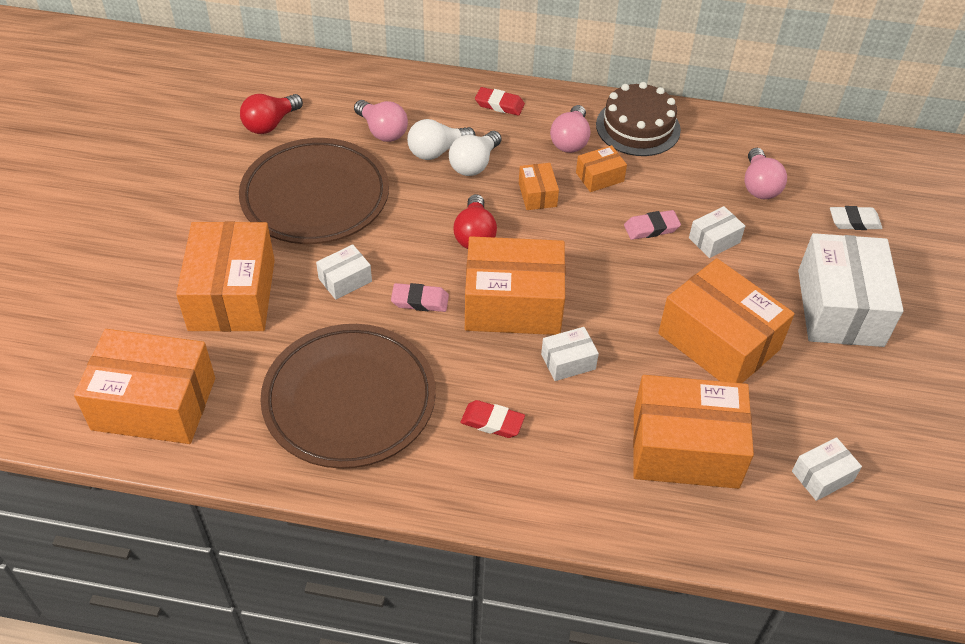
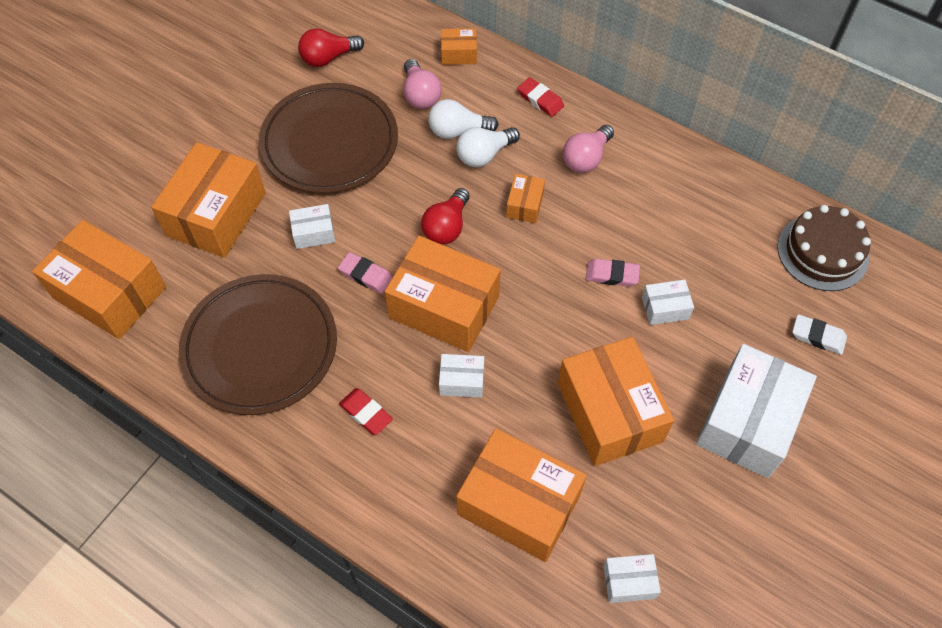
camera: 25 degrees right, 10 degrees up
(599, 177) = (592, 205): orange box -> orange box (459, 54)
(638, 127) = (659, 164): brown cake -> brown cake (822, 252)
(759, 186) = (743, 266): pink light bulb -> none

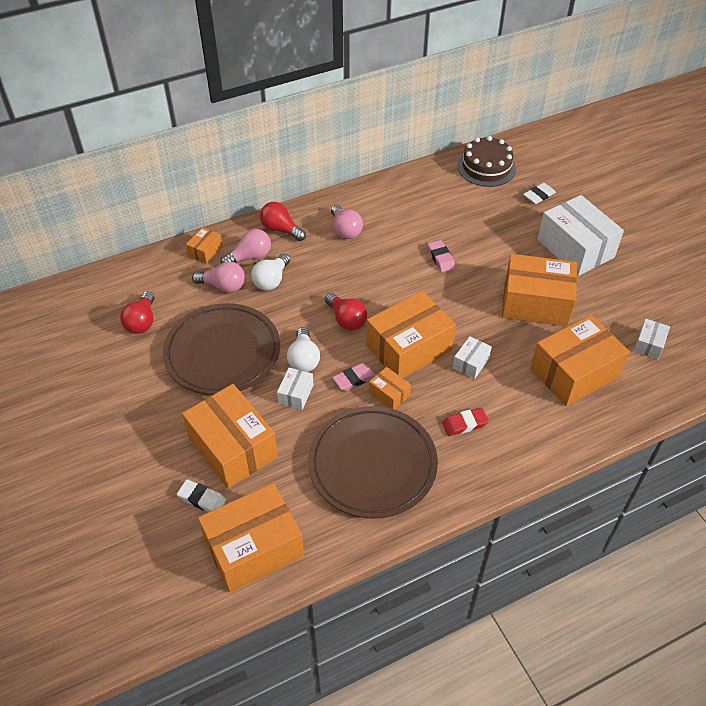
camera: 60 degrees left, 10 degrees down
(144, 222) = (202, 499): none -> white eraser
(478, 95) = (250, 257): none -> pink light bulb
(484, 155) = (302, 276): white light bulb -> white light bulb (304, 359)
(525, 205) = (358, 274): orange box -> orange box (389, 394)
(540, 100) = (281, 230): red eraser -> red light bulb
(612, 275) = (440, 258): pink eraser -> pink eraser turned 60 degrees counterclockwise
(665, 308) = (480, 246): white box -> none

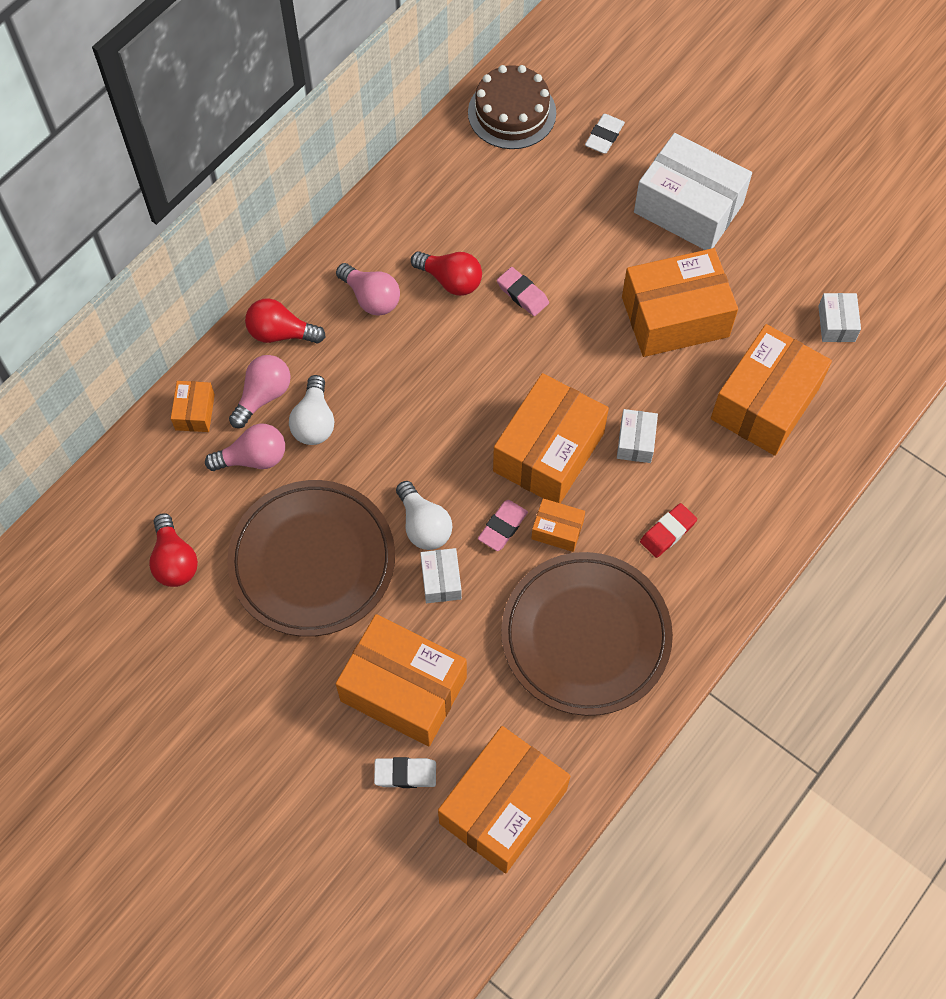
camera: 25 degrees left, 15 degrees up
(346, 319) = (447, 442): red light bulb -> red light bulb (450, 280)

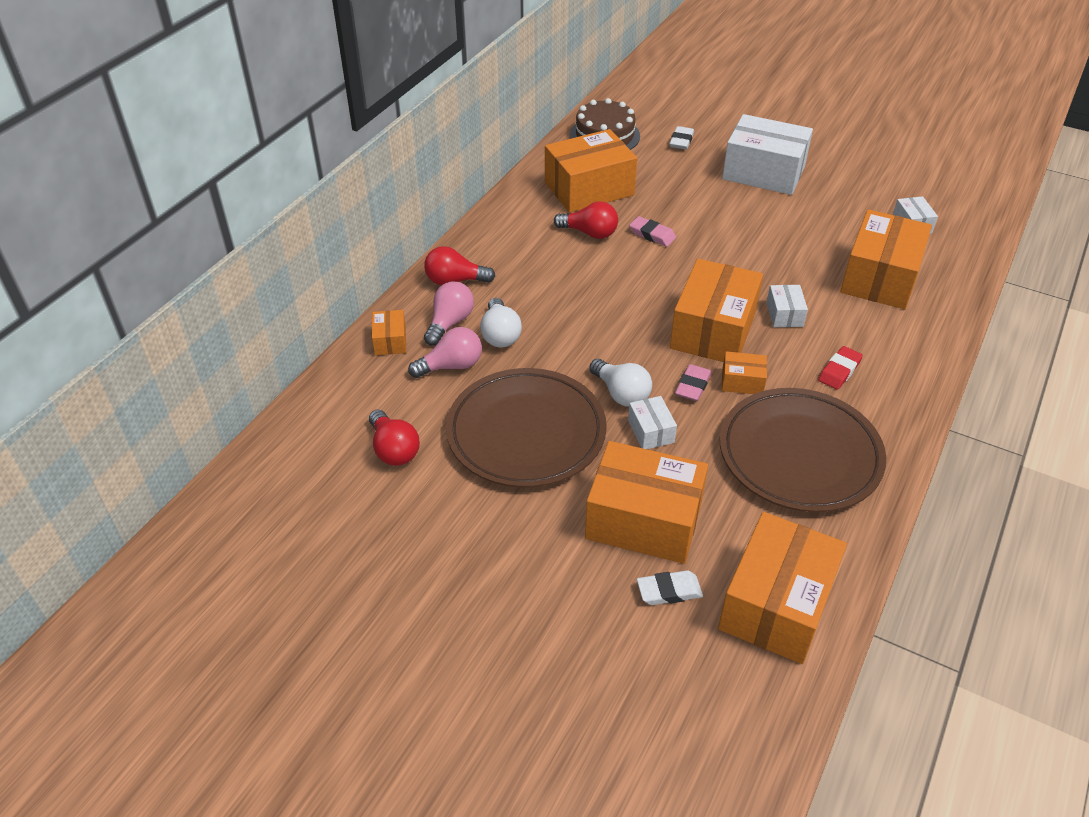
camera: 10 degrees left, 20 degrees down
(371, 298) = (526, 251): pink light bulb -> none
(675, 317) = (782, 234): orange box -> orange box (589, 189)

